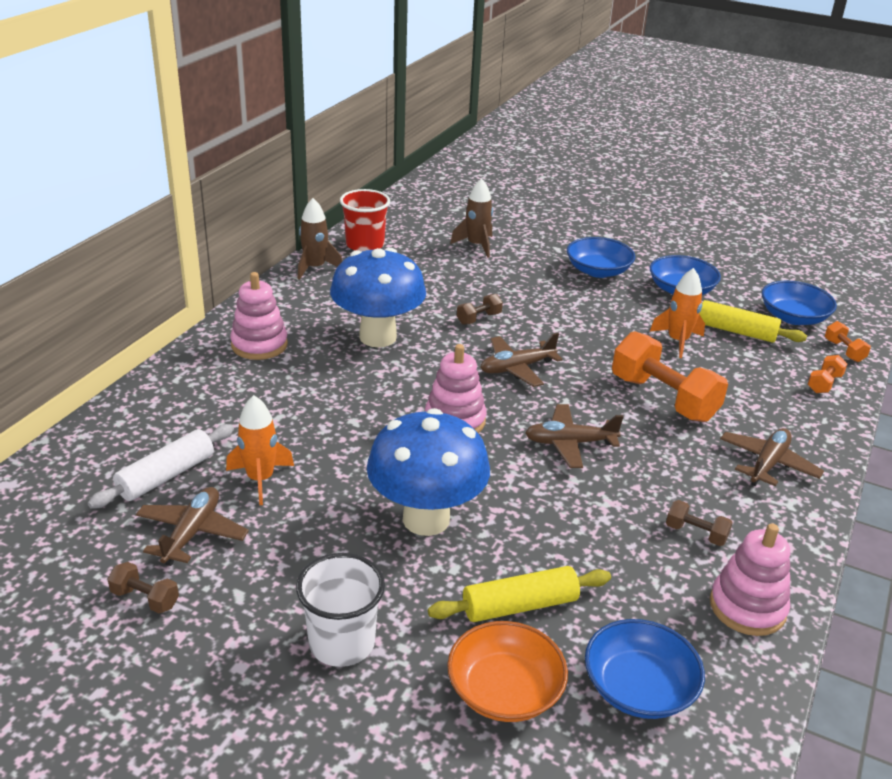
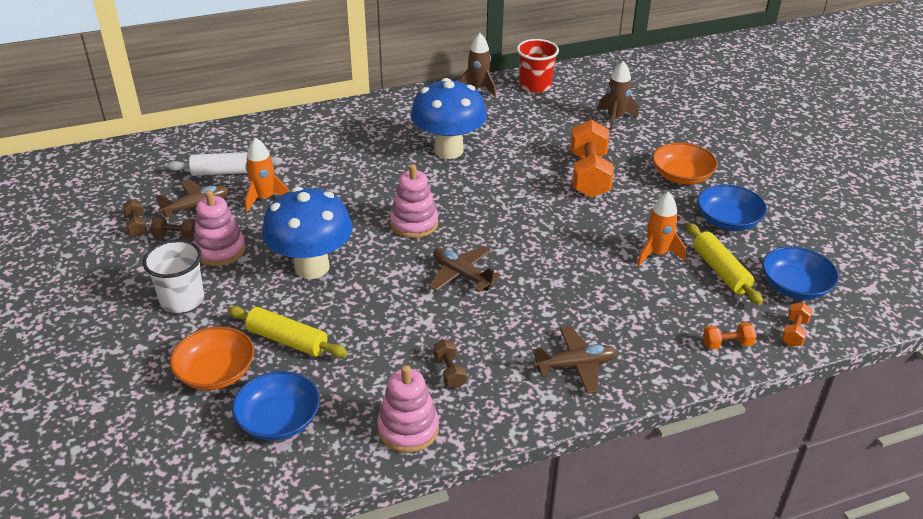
camera: 45 degrees right, 5 degrees up
(259, 345) = (373, 123): pink stacking toy -> pink stacking toy (220, 250)
(479, 318) = (533, 169): brown dumbbell -> brown dumbbell (176, 236)
(516, 368) = (505, 212): brown plane -> none
(598, 271) = (681, 176): blue bowl -> orange bowl
(663, 398) = (575, 284): orange dumbbell -> orange dumbbell (589, 175)

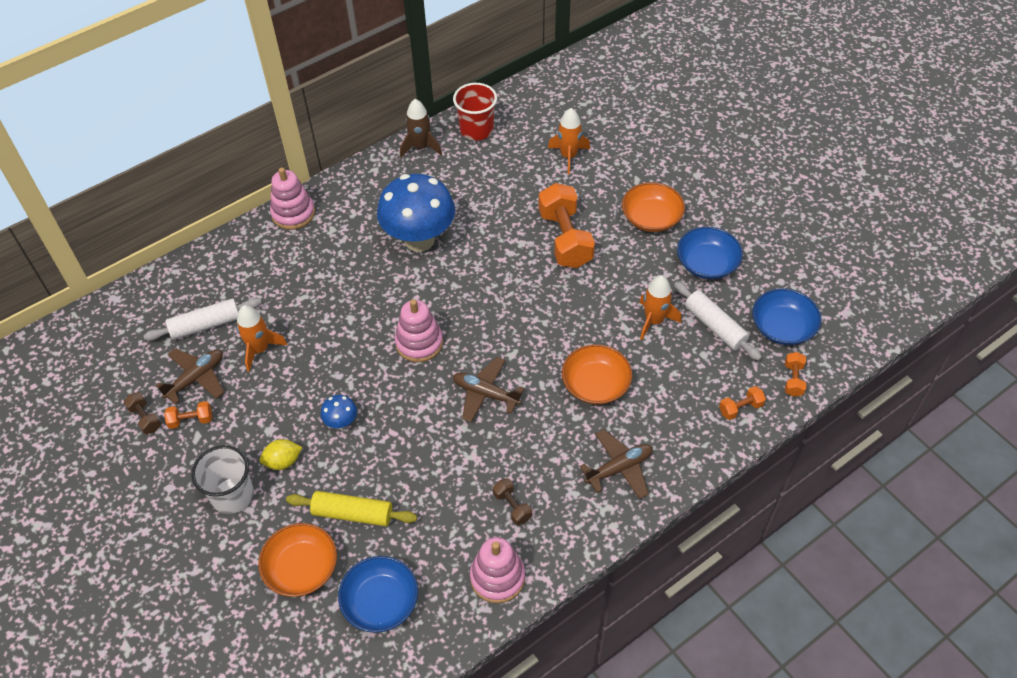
camera: 15 degrees left, 15 degrees up
(176, 236) = (191, 420): brown dumbbell -> orange dumbbell
(220, 250) = (243, 426): pink stacking toy -> pink stacking toy (293, 213)
(242, 284) = (283, 461): none -> yellow lemon
(312, 267) = (341, 422): blue mushroom -> blue mushroom, size x0.42
(577, 291) = (595, 384): none -> orange bowl
(615, 118) = (568, 156): brown rocket -> orange rocket
(720, 271) = (715, 326): yellow rolling pin -> white rolling pin

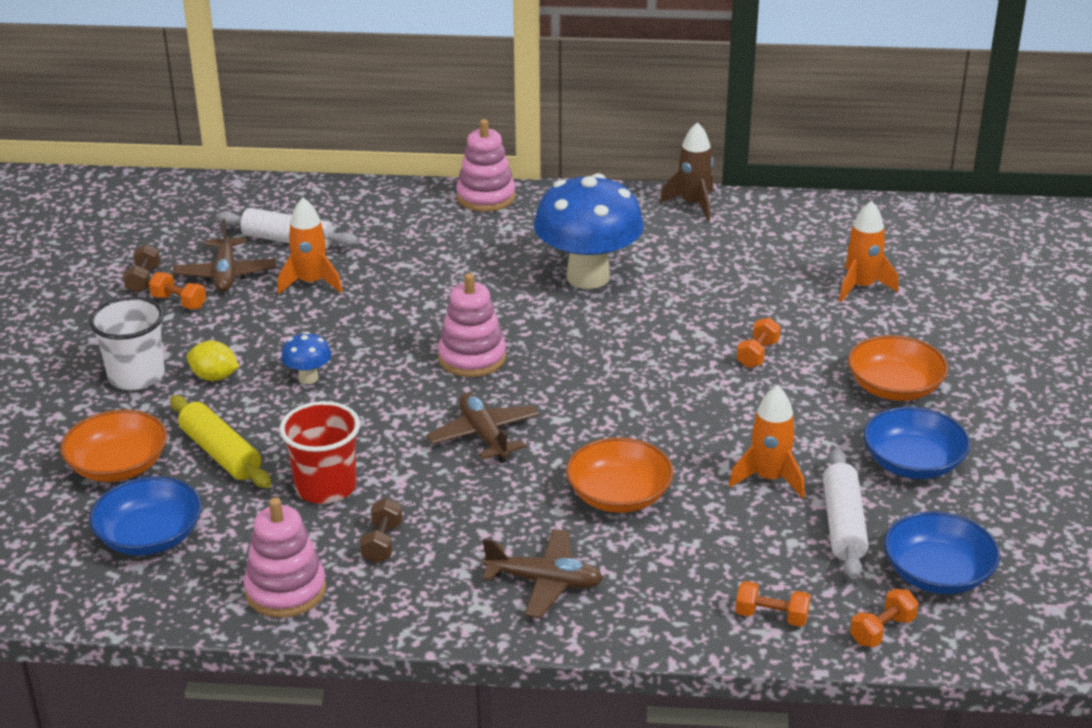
camera: 40 degrees right, 20 degrees down
(196, 378) = (225, 274): brown plane -> brown plane turned 90 degrees clockwise
(476, 130) = (778, 217): red cup -> red cup (326, 487)
(565, 239) = (757, 354): orange dumbbell -> orange dumbbell, size x0.46

